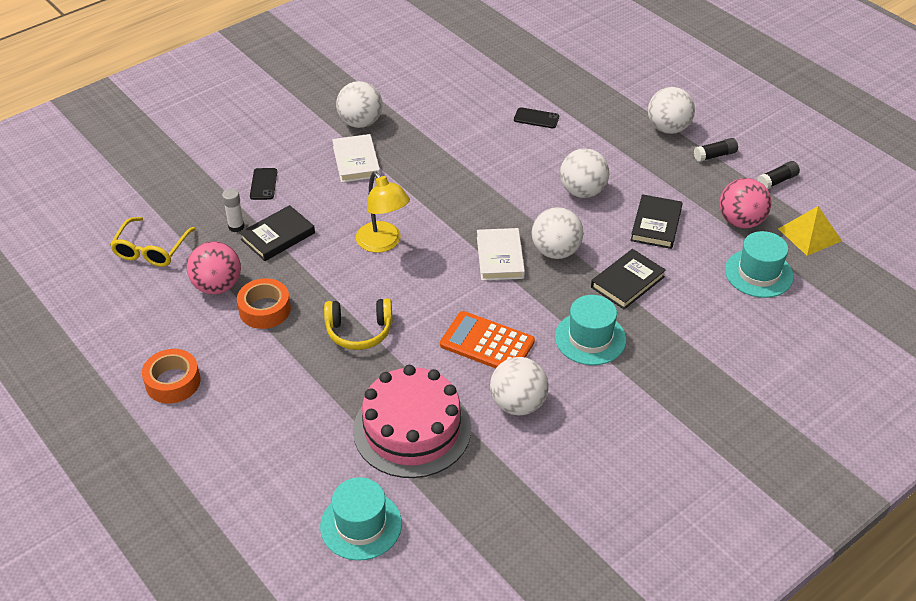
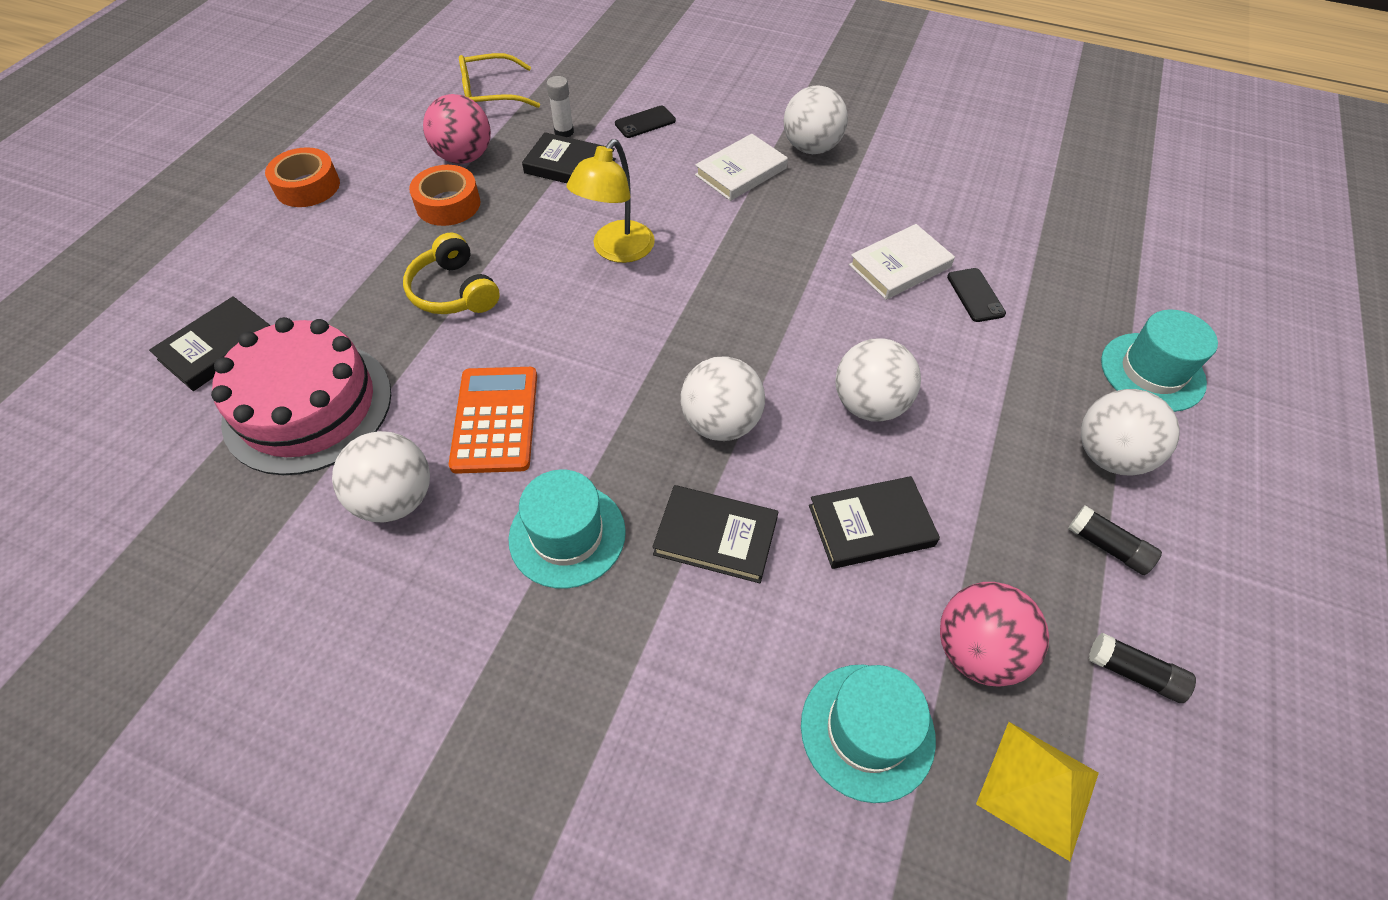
camera: 60 degrees right, 10 degrees up
(318, 467) = (217, 347): none -> black book
(361, 525) = (134, 423): turquoise hat -> turquoise hat (1152, 372)
(500, 257) = (667, 368): white book -> white book (899, 266)

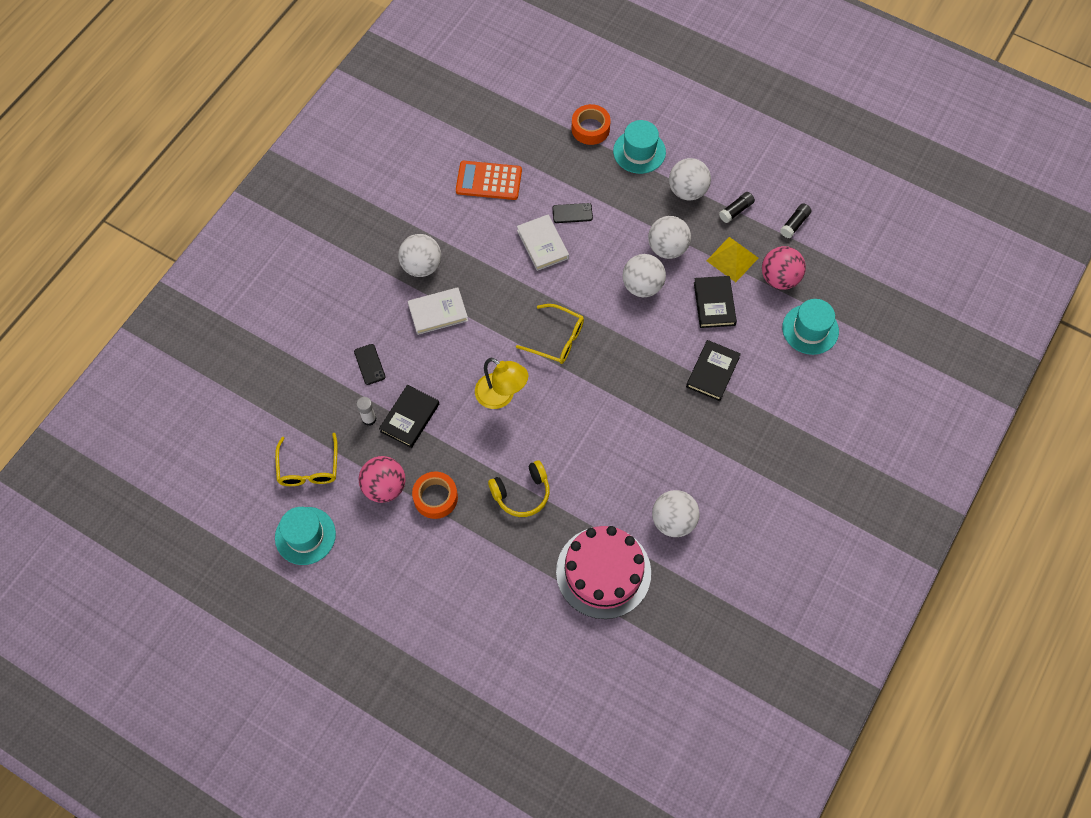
camera: 80 degrees left, 10 degrees up
(217, 347) = (548, 631): black book -> none
(307, 186) = (396, 594): orange tape -> orange tape (590, 128)
(495, 420) = (627, 471): orange calculator -> orange calculator (489, 181)
(567, 535) = (704, 439): turquoise hat -> turquoise hat (305, 536)
(721, 423) = (644, 358): white ball -> white ball (667, 248)
(730, 301) = (556, 339): none -> yellow glasses
(741, 172) = (438, 313): white book -> white book turned 75 degrees counterclockwise
(1038, 788) = (837, 275): yellow pyramid -> yellow pyramid (732, 259)

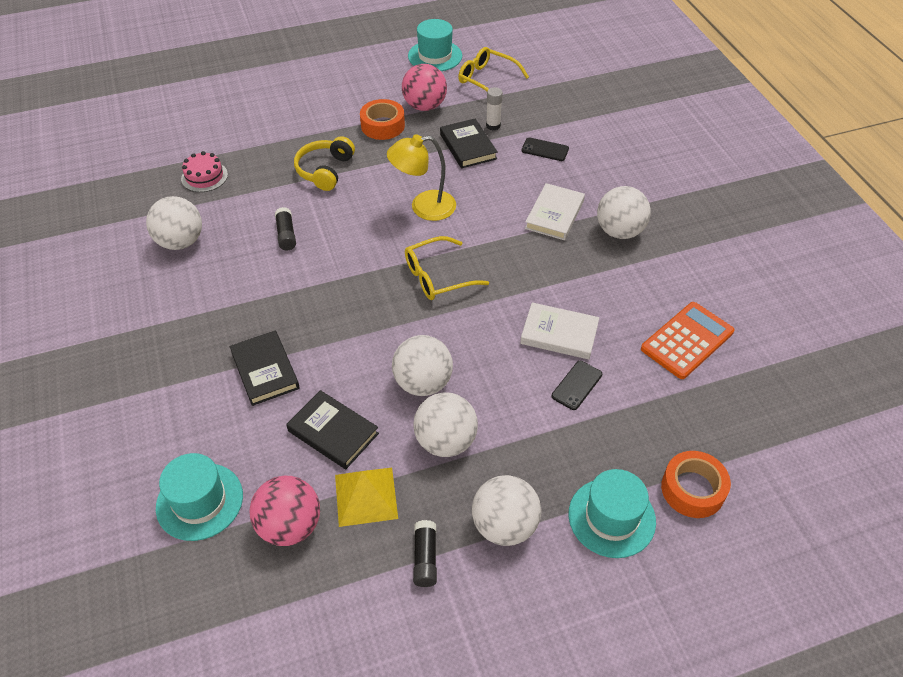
camera: 130 degrees right, 15 degrees down
(603, 572) = (204, 177): pink cake -> pink cake, size x0.47
(794, 224) = (339, 613): black glue stick -> black glue stick (286, 235)

